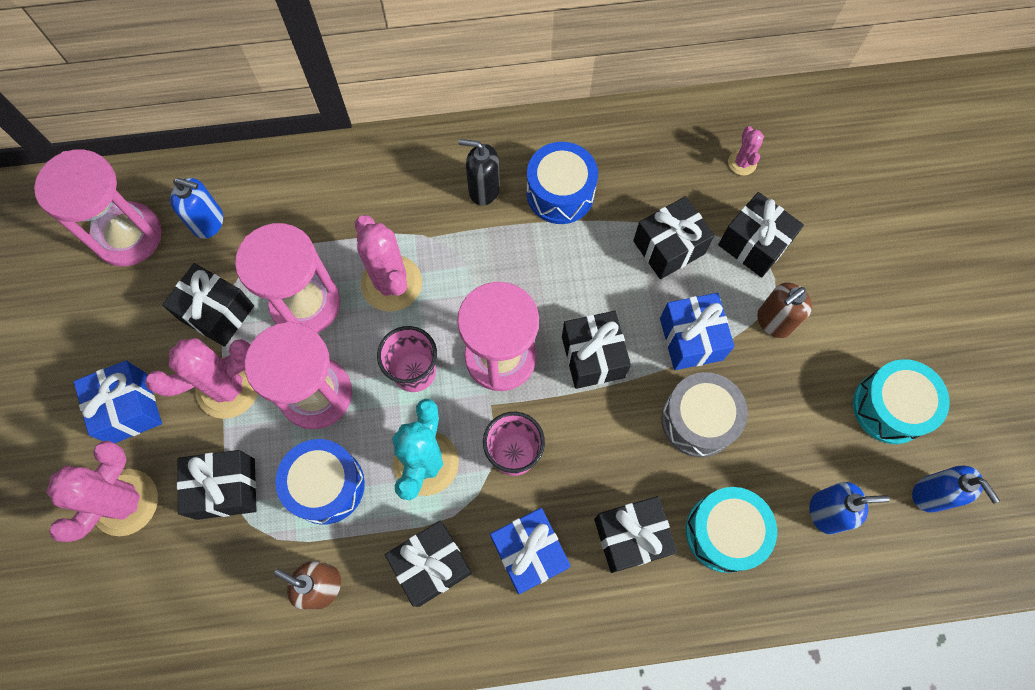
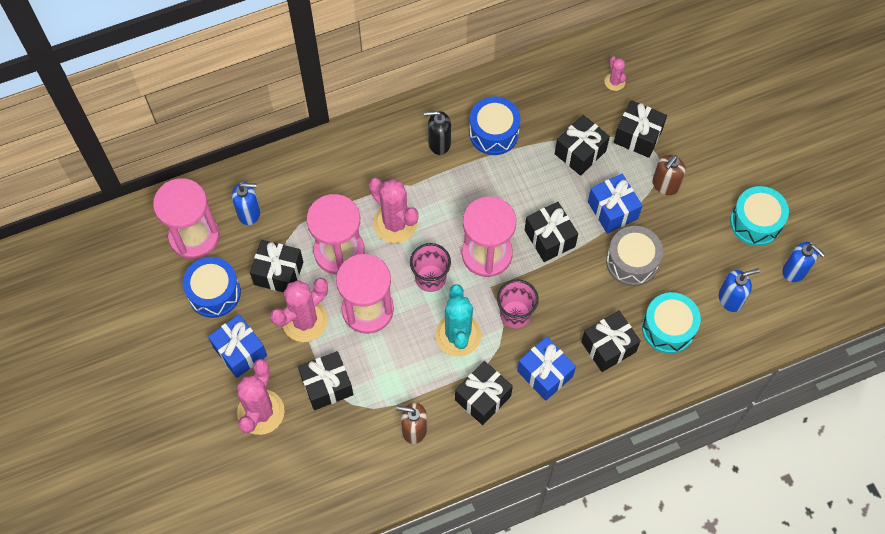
camera: 15 degrees left, 5 degrees down
(326, 485) = (395, 366): blue drum -> blue drum (214, 293)

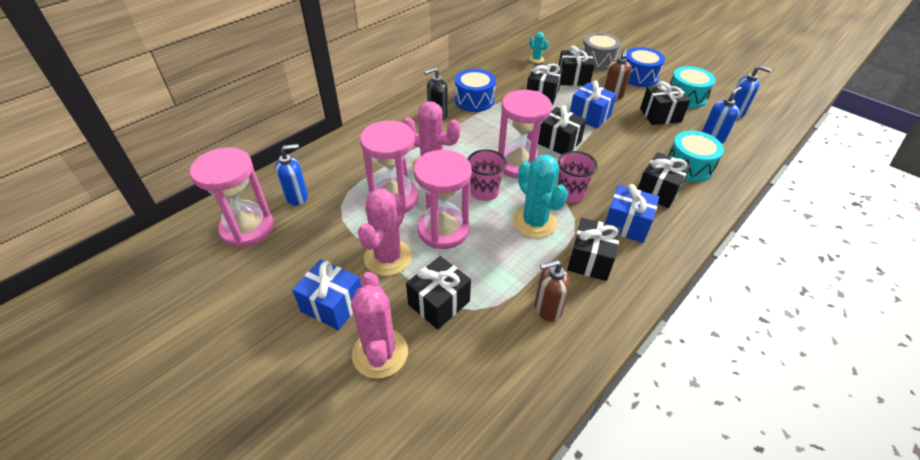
camera: 25 degrees left, 20 degrees down
(214, 293) = (284, 265): blue drum -> blue drum (639, 77)
(278, 273) = (344, 230): black gift -> black gift (660, 115)
(614, 82) = (536, 59): pink cactus -> turquoise cactus
(632, 262) = (628, 138): grey drum -> grey drum (597, 61)

